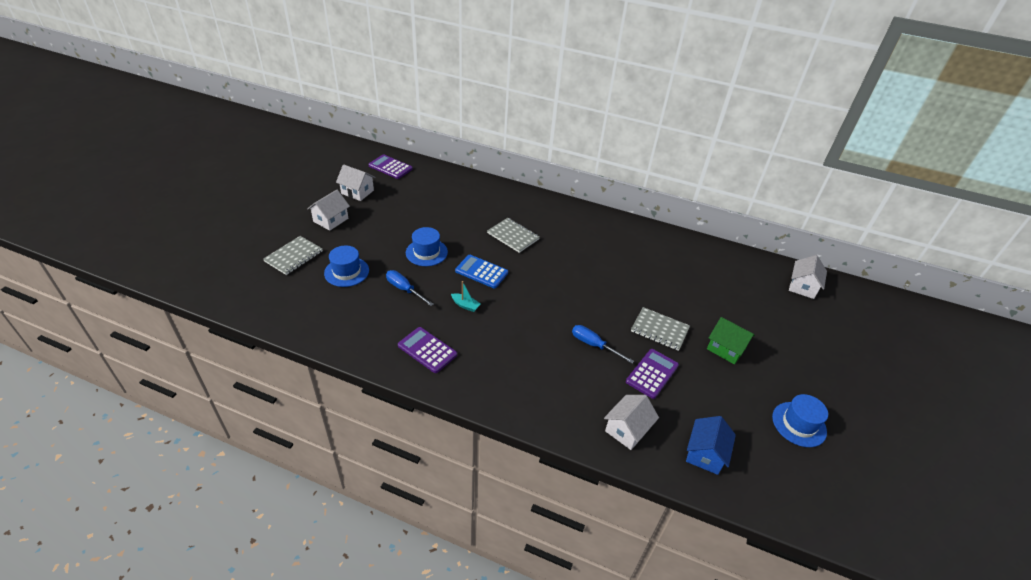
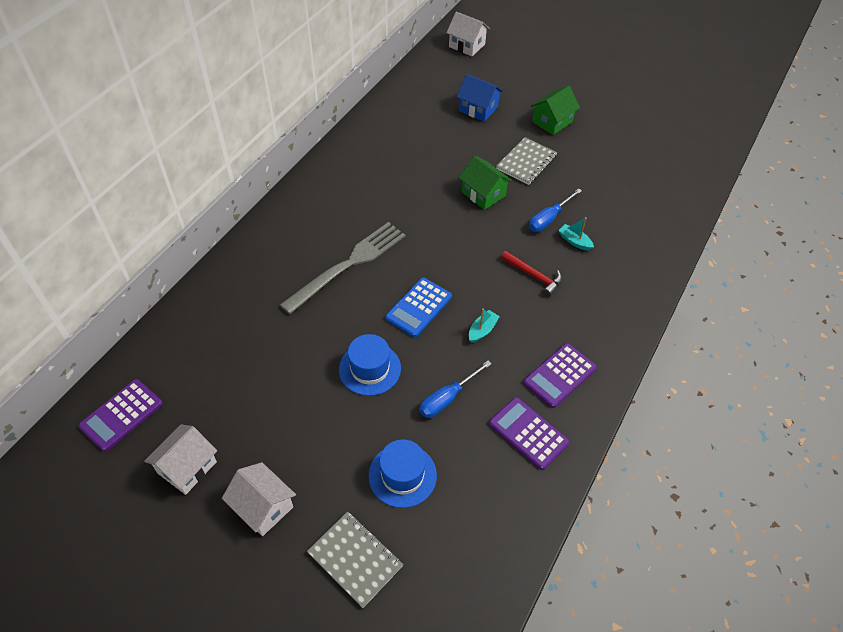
camera: 80 degrees left, 10 degrees up
(513, 236) = (348, 265): grey notebook -> grey fork
(525, 335) = (534, 276): none -> red hammer
(572, 362) = (574, 241): none -> turquoise boat
(609, 303) = (483, 194): none -> green house
(627, 430) = (657, 215): white house -> none
(652, 373) = (587, 182): purple calculator -> purple calculator (528, 433)
(705, 454) = (677, 168): blue house -> blue house (478, 109)
(799, 424) = (638, 102): blue hat -> none

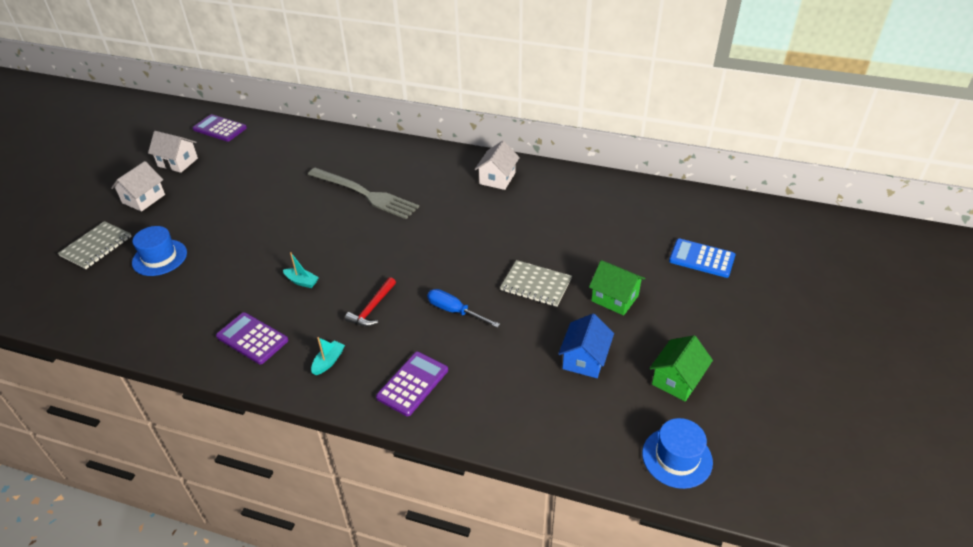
camera: 80 degrees right, 10 degrees down
(369, 369) = (258, 224): blue hat -> blue hat (677, 457)
(419, 307) = (323, 240): blue calculator -> blue calculator (701, 258)
(447, 398) = (229, 271): blue screwdriver -> none
(467, 45) = (713, 215): white house -> white house (497, 178)
(478, 109) = (606, 239): blue house -> blue house (584, 359)
(483, 194) = (476, 260): green house -> green house (677, 380)
(528, 433) = (191, 324): purple calculator -> purple calculator (412, 384)
(574, 241) = (427, 334): turquoise boat -> turquoise boat (328, 361)

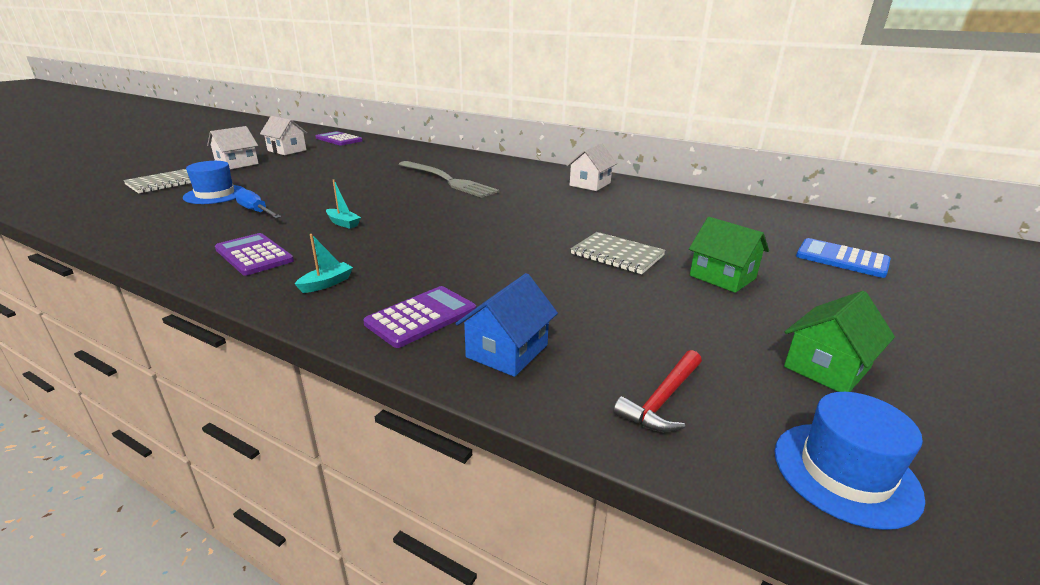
camera: 10 degrees right, 15 degrees down
(372, 308) = (408, 249): red hammer -> red hammer (663, 400)
(455, 311) = (507, 263): blue screwdriver -> blue screwdriver (256, 211)
(584, 359) = (675, 326): blue house -> blue house (507, 351)

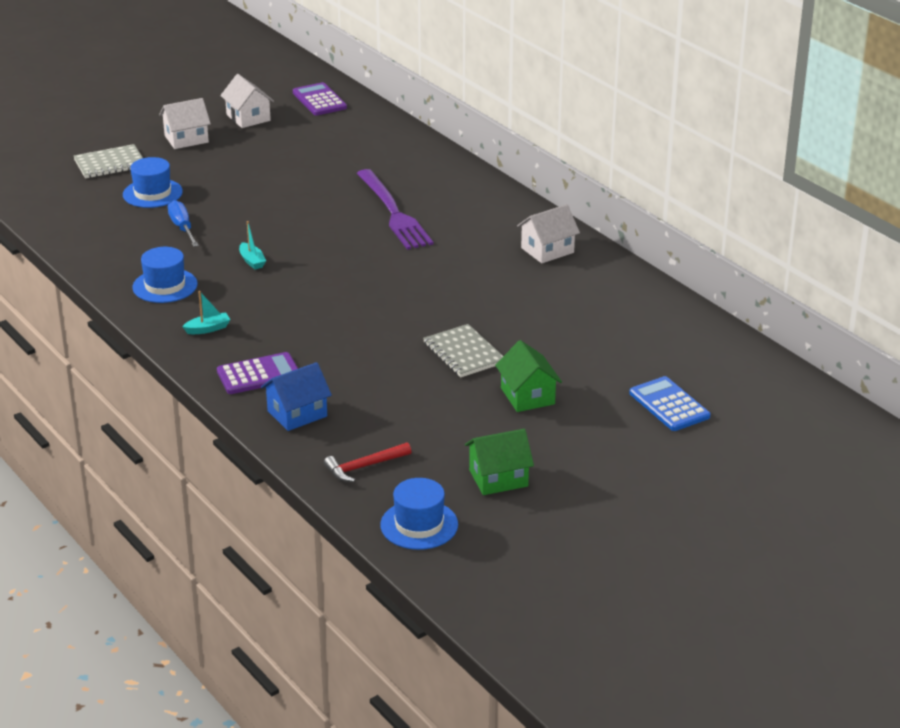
camera: 25 degrees right, 5 degrees up
(254, 255) = (165, 286): purple calculator -> blue hat
(447, 180) = (393, 212): grey fork -> purple fork

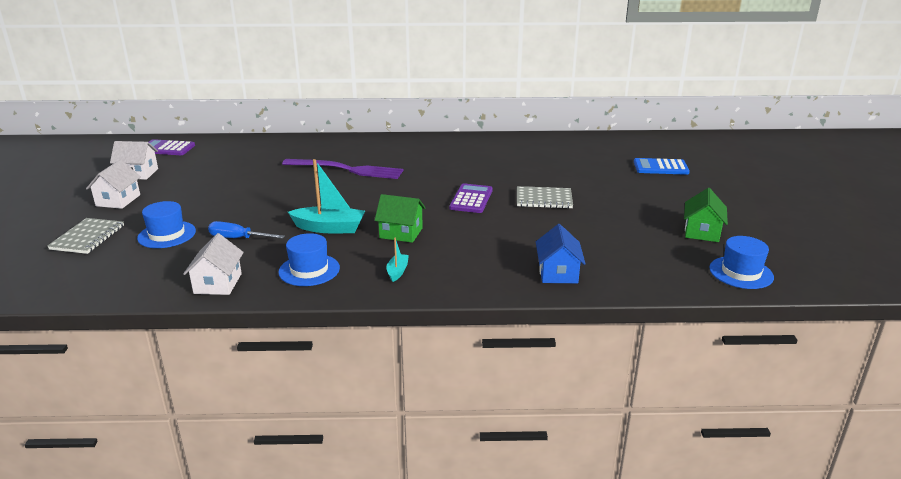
camera: 55 degrees left, 5 degrees down
(252, 261) = (329, 228): turquoise boat -> turquoise boat, size x1.97
(259, 374) = (488, 271): purple calculator -> purple calculator (471, 199)
(364, 467) = (652, 270): red hammer -> none
(527, 396) = (614, 197): green house -> green house (401, 233)
(547, 250) = (458, 147): white house -> white house (218, 283)

